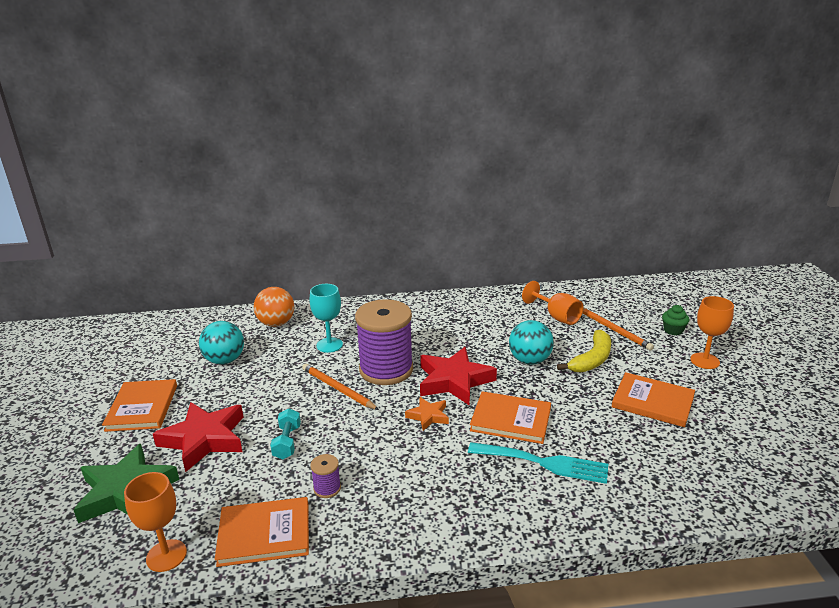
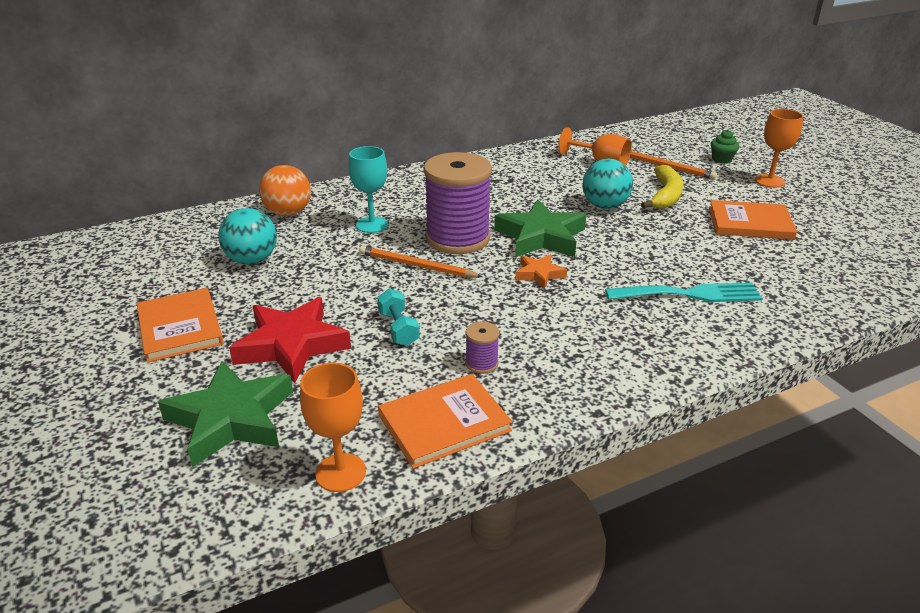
camera: 20 degrees left, 5 degrees up
(454, 380) = (540, 237): red star -> green star
(510, 420) = (627, 262): orange book -> none

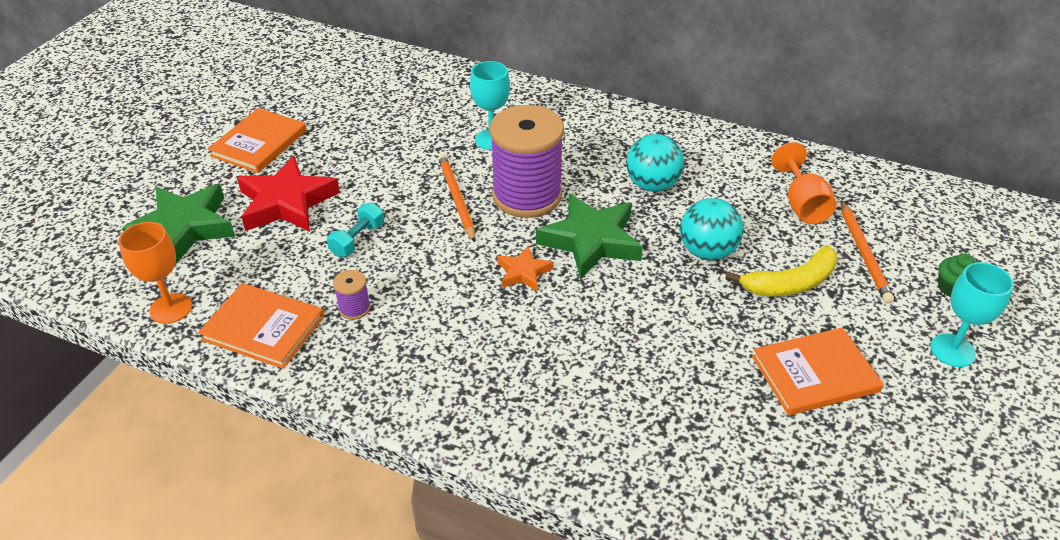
camera: 50 degrees right, 10 degrees up
(252, 260) = (372, 118): turquoise ball -> turquoise ball (652, 185)
(288, 213) = (458, 90): orange ball -> none
(690, 294) = (601, 387): turquoise fork -> none
(750, 223) = (814, 374): orange book -> orange book turned 75 degrees counterclockwise
(769, 181) = (952, 350): orange goblet -> turquoise goblet

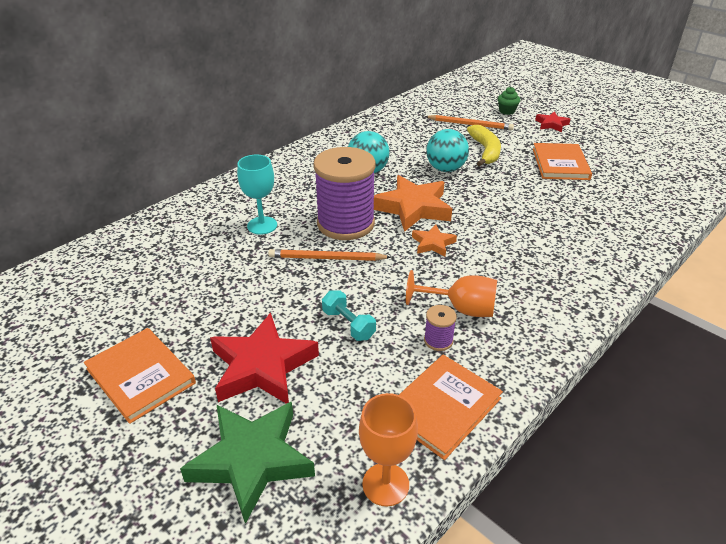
camera: 70 degrees left, 5 degrees down
(591, 241) = (413, 208): green star -> orange star
(802, 204) = (418, 129): orange goblet -> orange goblet (460, 309)
(952, 350) = (551, 124): turquoise goblet -> red star

